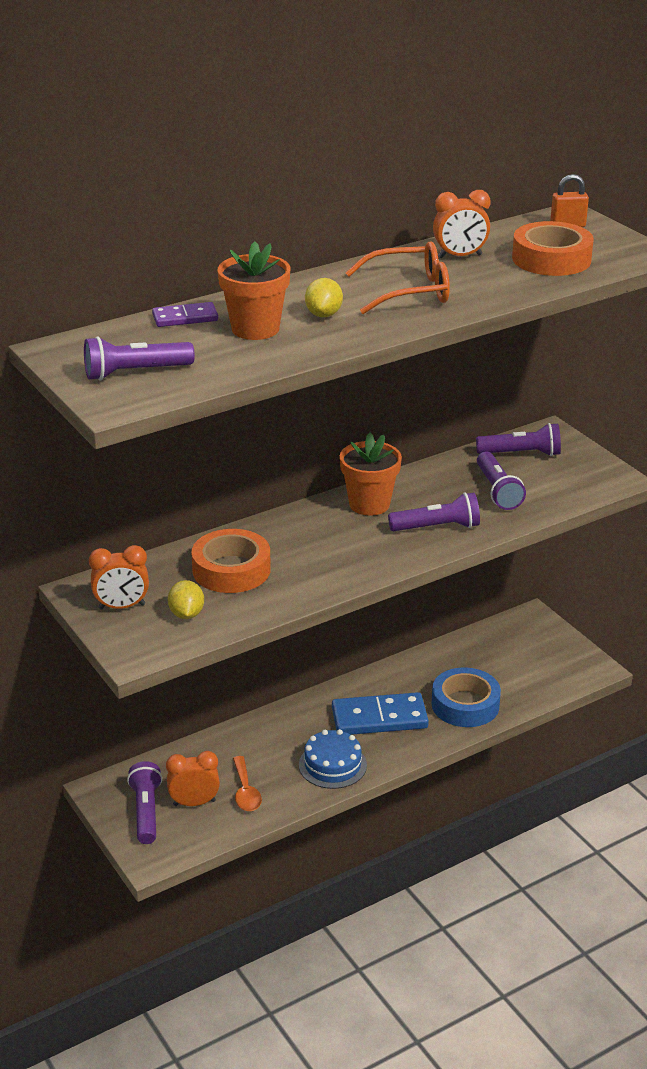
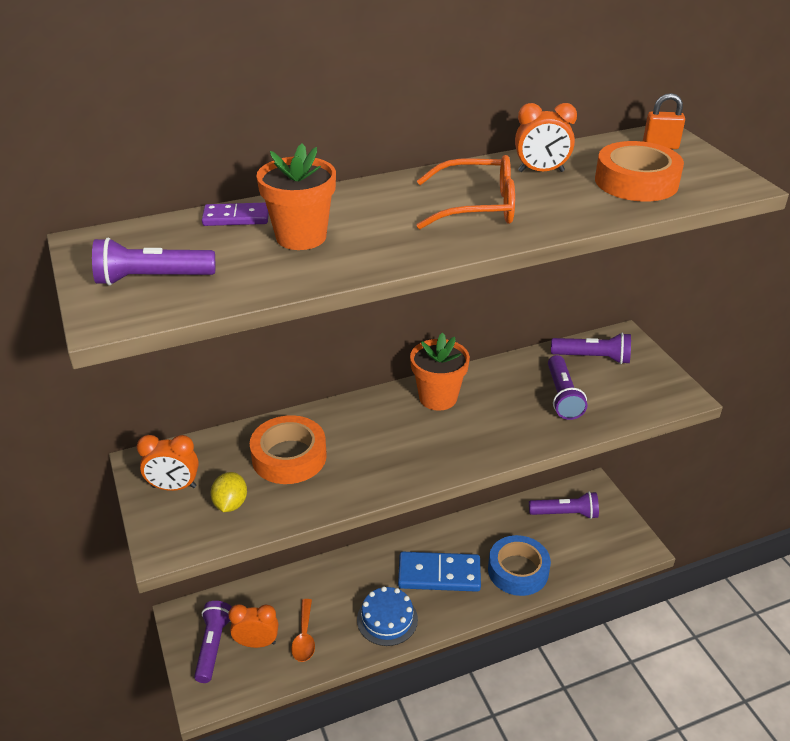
camera: 10 degrees right, 5 degrees up
(323, 314) = (378, 226): yellow lemon -> none
(437, 527) = (496, 431): purple flashlight -> purple flashlight (565, 513)

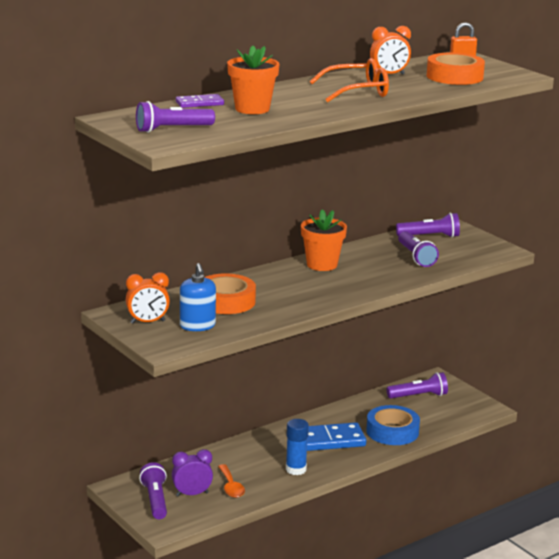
camera: 15 degrees left, 15 degrees down
(230, 504) = (197, 326): yellow lemon -> blue soap dispenser
(257, 643) = (192, 494): orange clock -> purple clock
(387, 619) = (296, 469): blue cake -> blue glue stick

